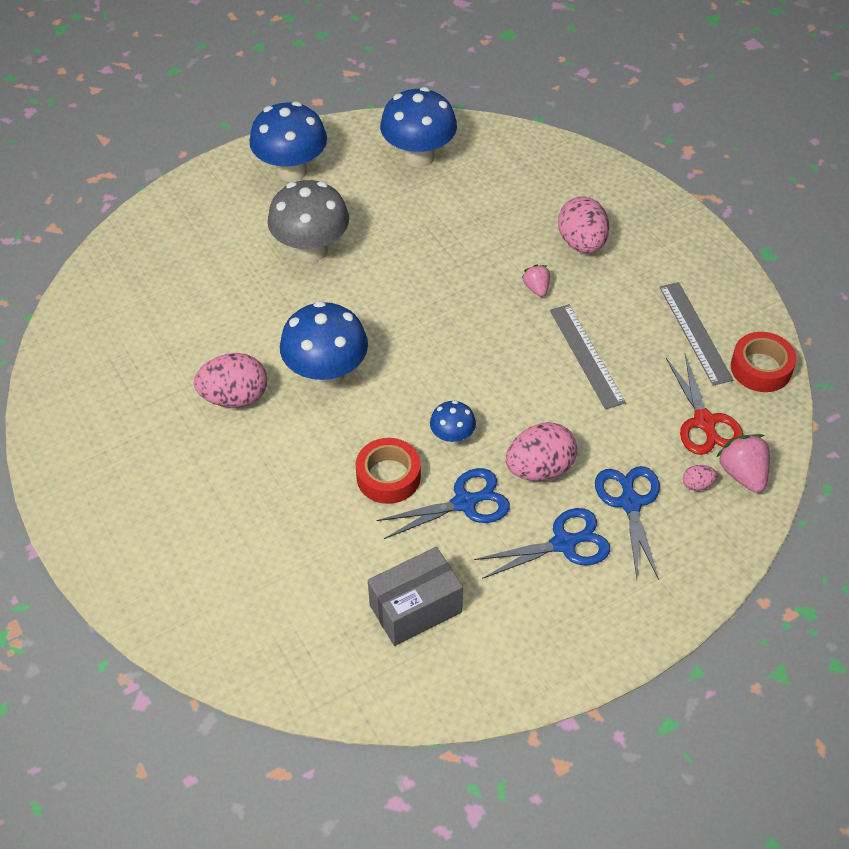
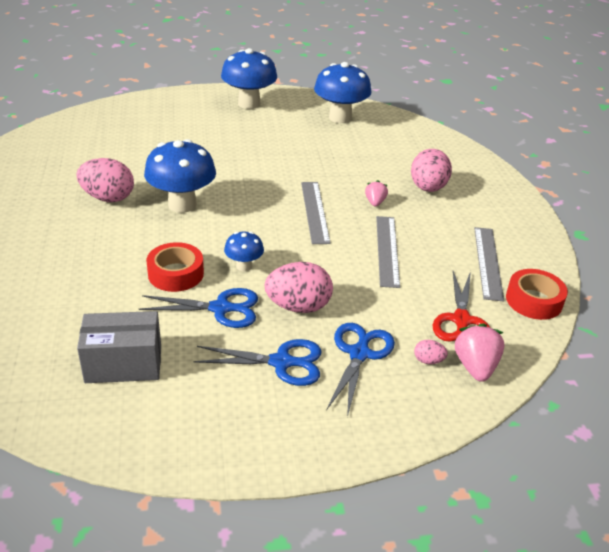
camera: 20 degrees right, 15 degrees down
(311, 250) = (228, 141): grey mushroom -> none
(479, 328) = (314, 211): none -> grey ruler

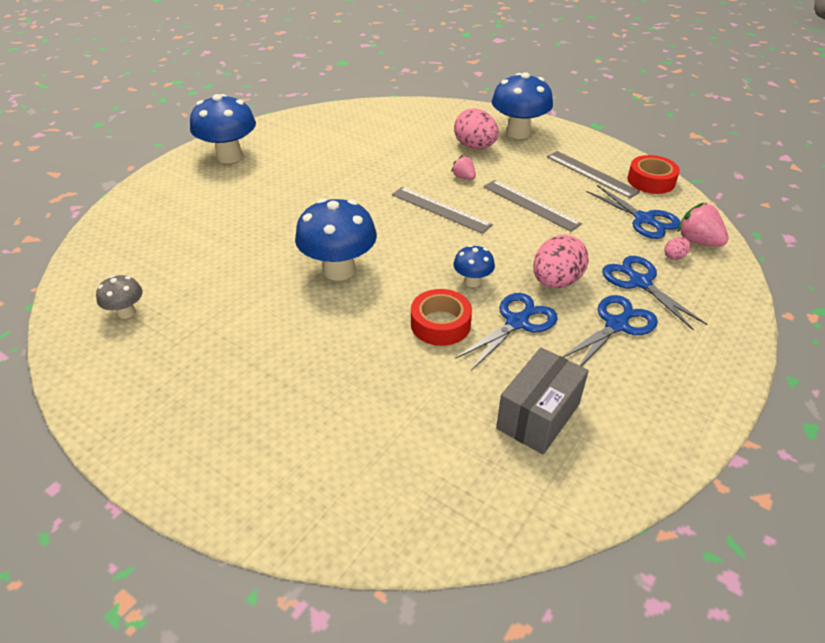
camera: 45 degrees left, 5 degrees up
(48, 155) = (126, 312): none -> grey mushroom
(108, 198) = (267, 308): pink egg -> none
(340, 118) = (324, 129): blue mushroom -> blue mushroom (518, 133)
(461, 321) = (644, 220): red scissors -> blue scissors

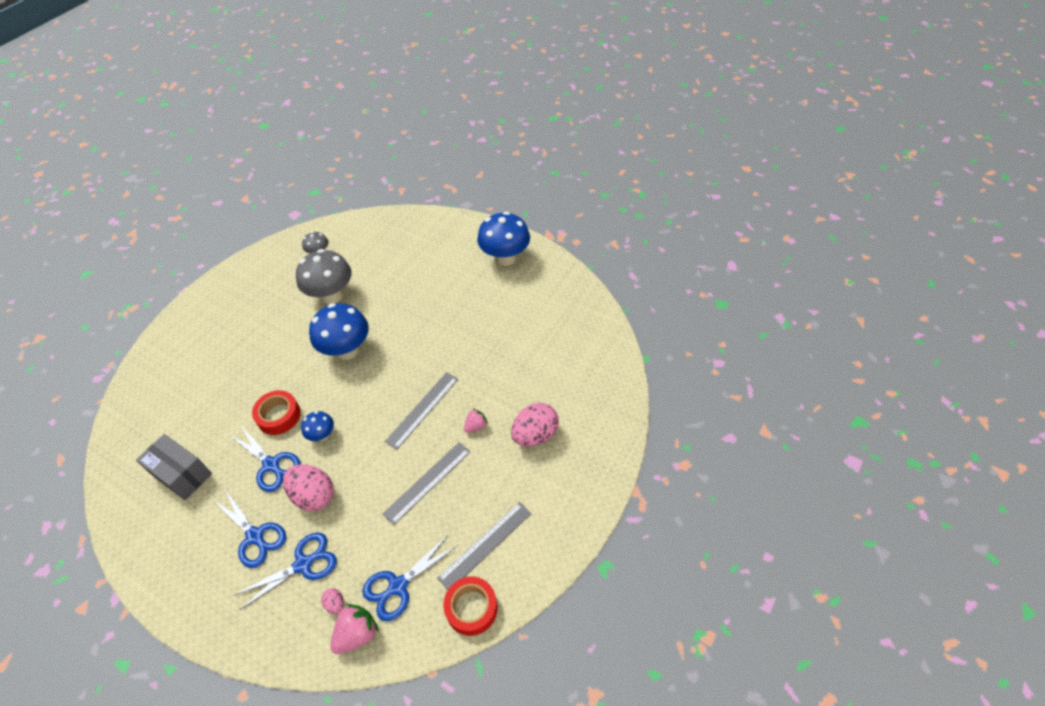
camera: 90 degrees right, 10 degrees up
(229, 291) = (332, 296): none -> grey mushroom
(518, 133) = (570, 476): blue mushroom -> none

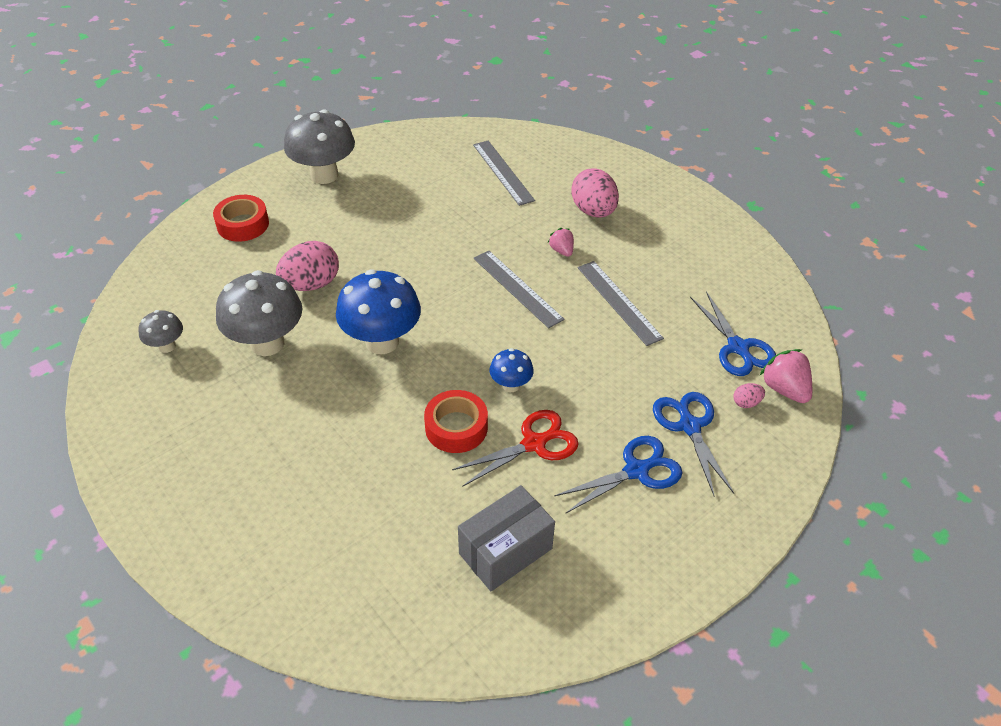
camera: 75 degrees left, 5 degrees down
(271, 465) = (534, 443): blue scissors -> red scissors
(314, 495) = (598, 405): pink egg -> pink egg (311, 284)
(471, 608) = (775, 297): red tape -> red tape (243, 224)
(485, 545) = (710, 274): grey ruler -> grey ruler (503, 172)
(505, 258) = (324, 175): blue mushroom -> grey mushroom

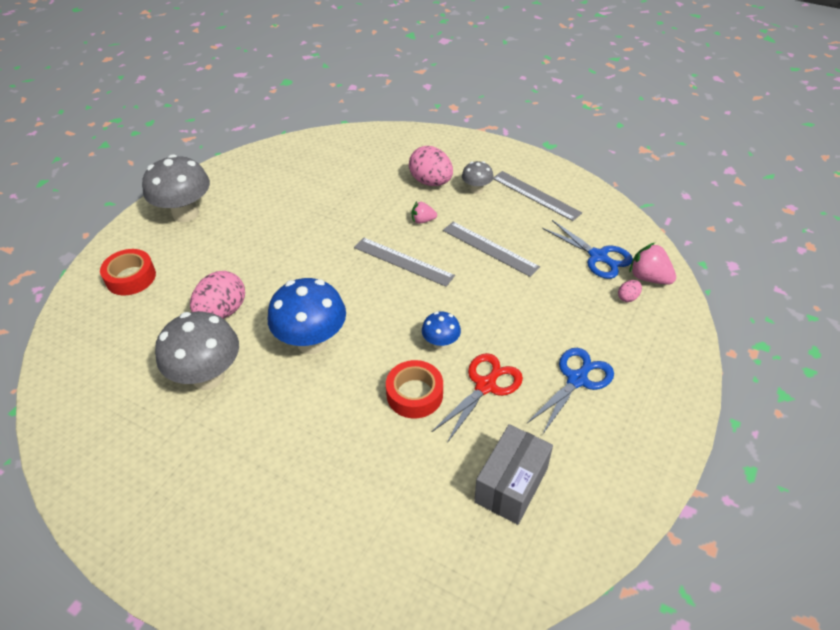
camera: 20 degrees left, 0 degrees up
(167, 346) = (111, 410): grey mushroom -> grey mushroom (476, 189)
(503, 172) = (341, 170): grey ruler -> grey ruler (536, 195)
(561, 251) = (423, 220): pink strawberry -> pink strawberry turned 45 degrees counterclockwise
(689, 425) = (596, 329): blue scissors -> none

